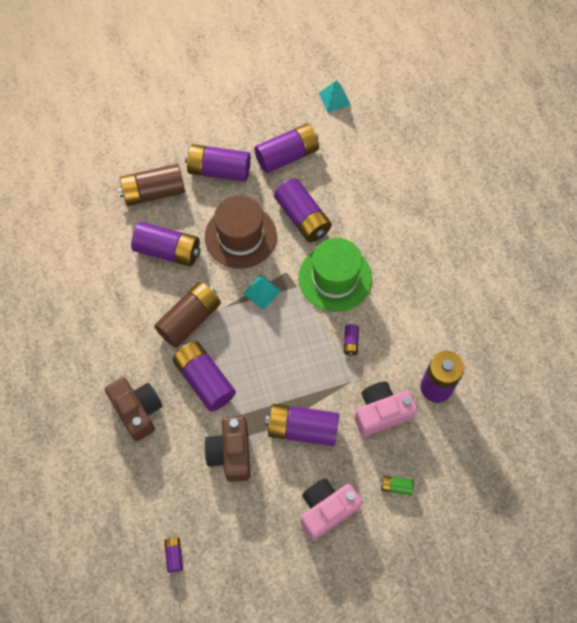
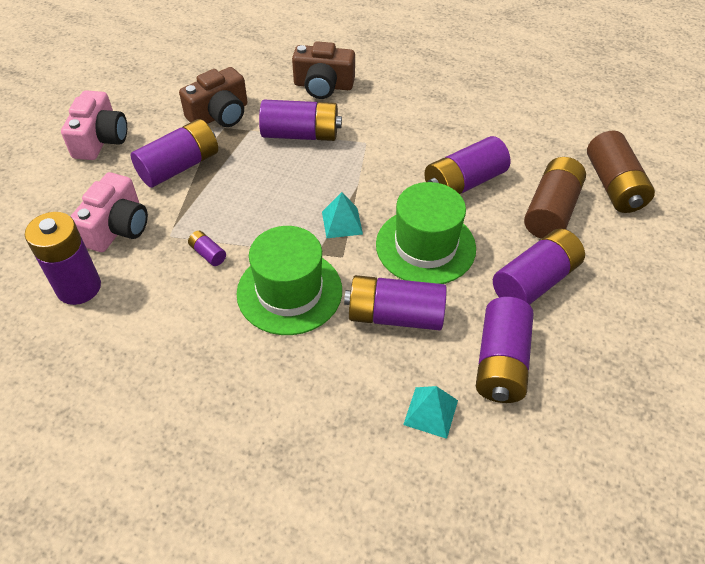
camera: 130 degrees right, 15 degrees down
(174, 555) = (191, 50): purple battery -> none
(189, 319) = (370, 157): brown battery -> brown battery (613, 186)
(231, 453) = (220, 115): brown camera -> brown camera turned 105 degrees clockwise
(240, 236) = (425, 246): brown hat -> green hat
(334, 99) = (559, 493): turquoise pyramid -> turquoise pyramid (431, 412)
(396, 486) = (51, 192): green battery -> none

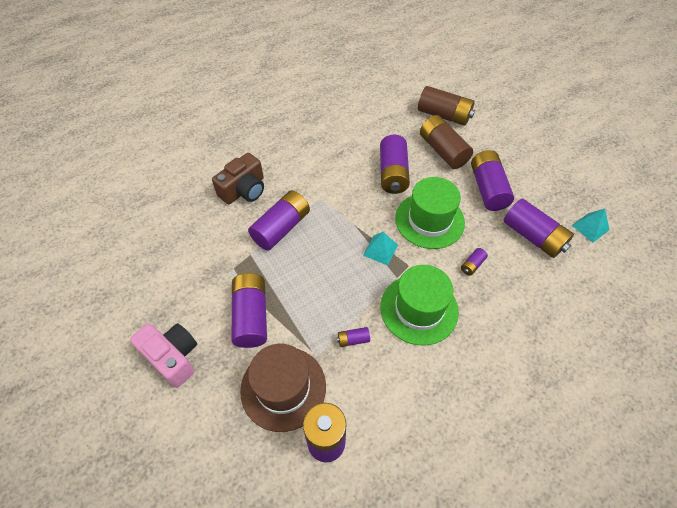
camera: 55 degrees left, 5 degrees up
(117, 227) = (283, 388): pink camera -> brown hat
(220, 115) = (217, 264): brown camera -> none
(395, 315) = (472, 265): purple battery -> purple battery, size x0.44
(431, 412) = (549, 287): turquoise pyramid -> turquoise pyramid (590, 227)

